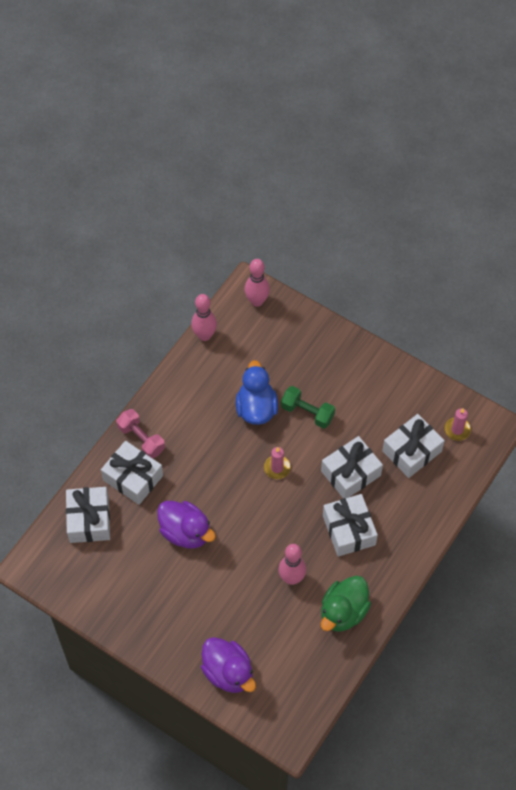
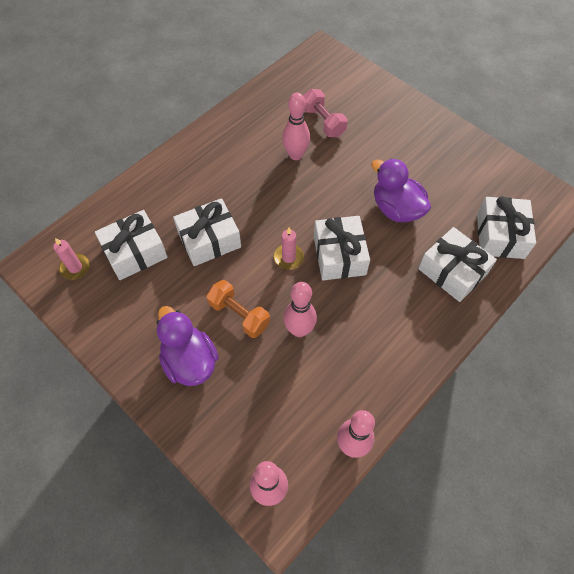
camera: 170 degrees left, 0 degrees up
(141, 439) = (442, 314): pink dumbbell -> pink dumbbell (323, 122)
(228, 672) = (366, 95): purple duck -> purple duck (190, 361)
(256, 408) = (299, 330): blue duck -> pink bowling pin
(307, 412) = (239, 315): green dumbbell -> orange dumbbell
(343, 612) = (254, 123): green duck -> none
(349, 530) = (228, 187): white gift -> white gift (339, 255)

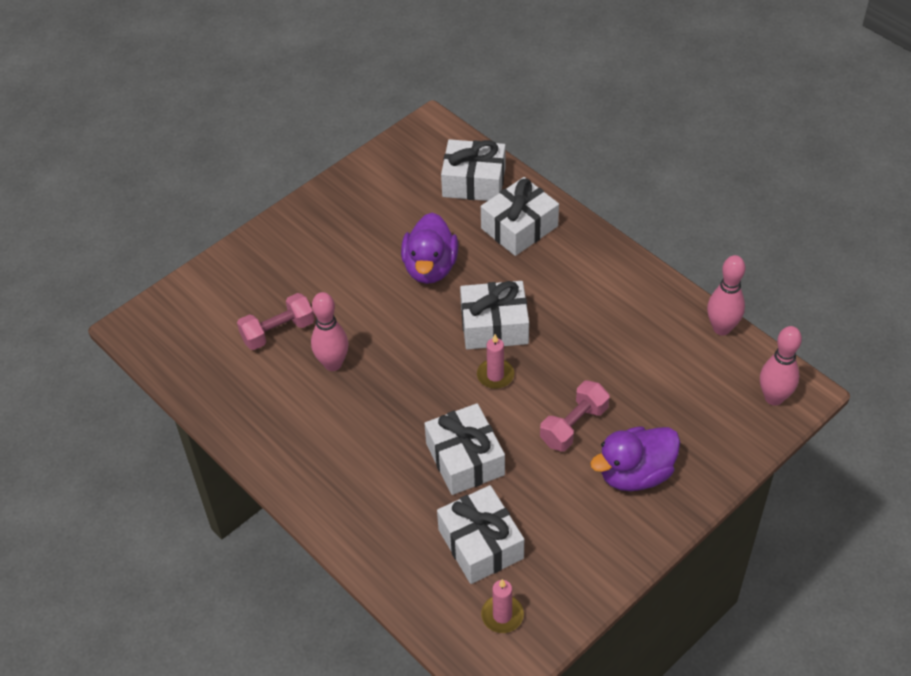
camera: 85 degrees left, 10 degrees down
(239, 315) = (574, 425): orange dumbbell -> pink dumbbell
(299, 330) = (593, 368): pink bowling pin -> none
(396, 209) = (430, 267): purple duck -> purple duck turned 45 degrees counterclockwise

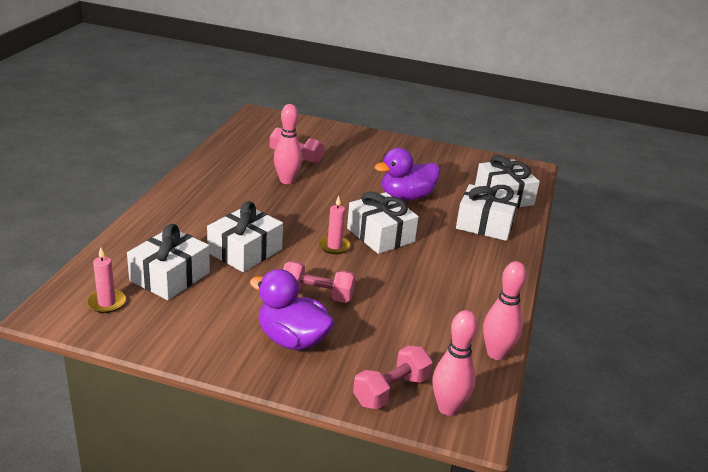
camera: 55 degrees right, 20 degrees down
(736, 428) = (391, 390): none -> pink dumbbell

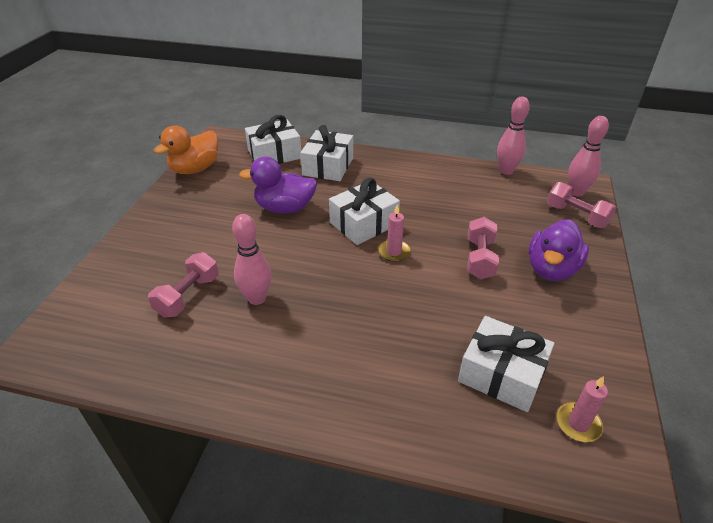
camera: 90 degrees left, 10 degrees up
(245, 251) = (426, 317): white gift -> none
(406, 197) = (285, 208): purple duck -> purple duck turned 120 degrees clockwise
(468, 158) = (195, 169): none -> orange duck

